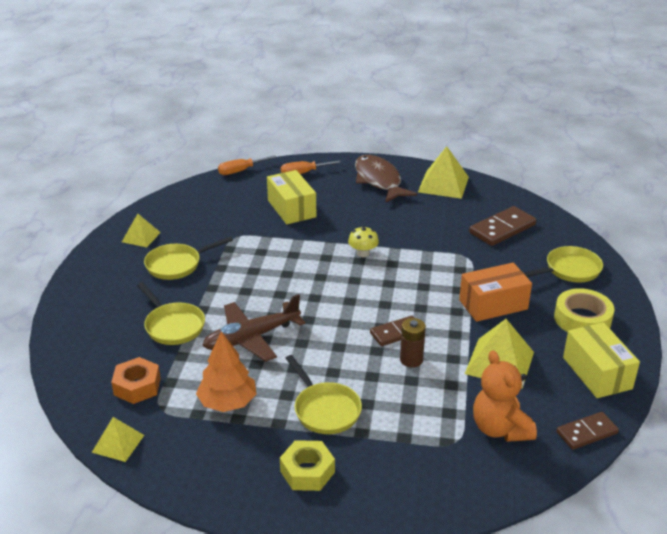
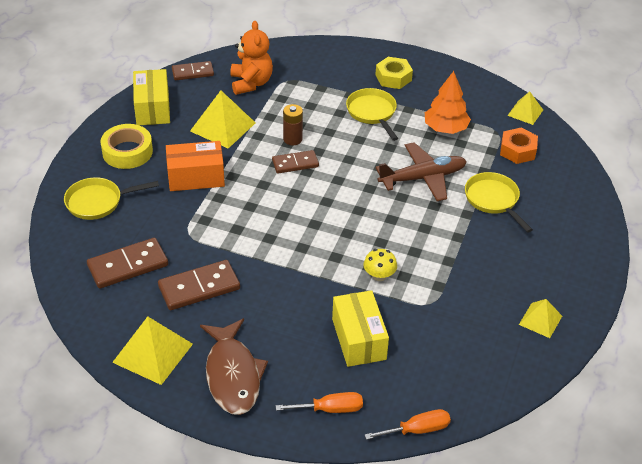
camera: 170 degrees left, 10 degrees up
(177, 265) = (495, 271): yellow pan -> none
(363, 253) = (295, 256): yellow mushroom -> yellow mushroom (379, 276)
(433, 223) = (199, 287): none -> brown domino

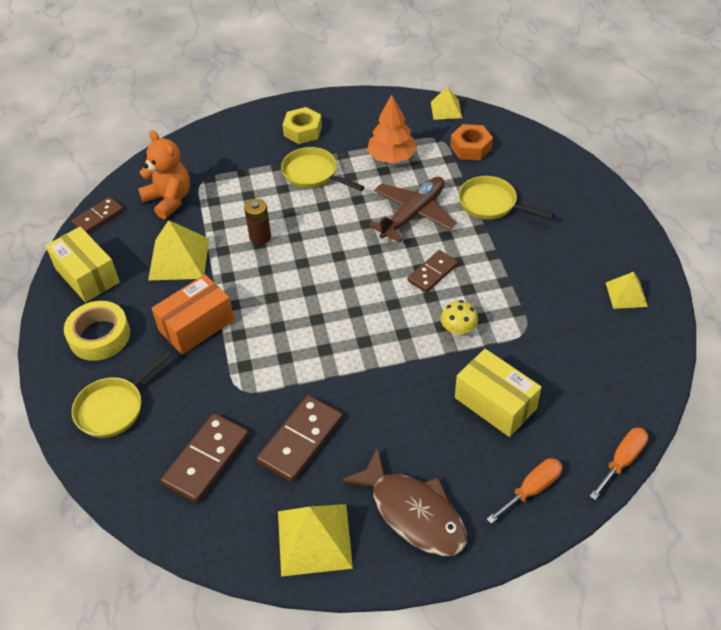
camera: 30 degrees left, 5 degrees up
(295, 163) = (284, 260): brown domino -> brown domino (432, 273)

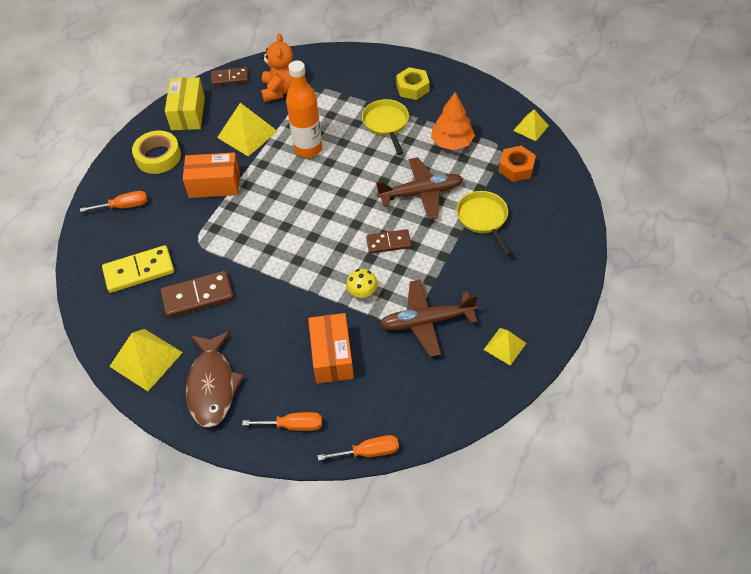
camera: 40 degrees right, 5 degrees up
(114, 408) = (124, 206): yellow pan -> orange screwdriver
(206, 459) = (139, 271): brown domino -> yellow domino
(260, 237) = (308, 149): brown battery -> orange bottle
(495, 403) = (332, 356): yellow box -> orange box
(541, 317) = (426, 321): none -> brown plane

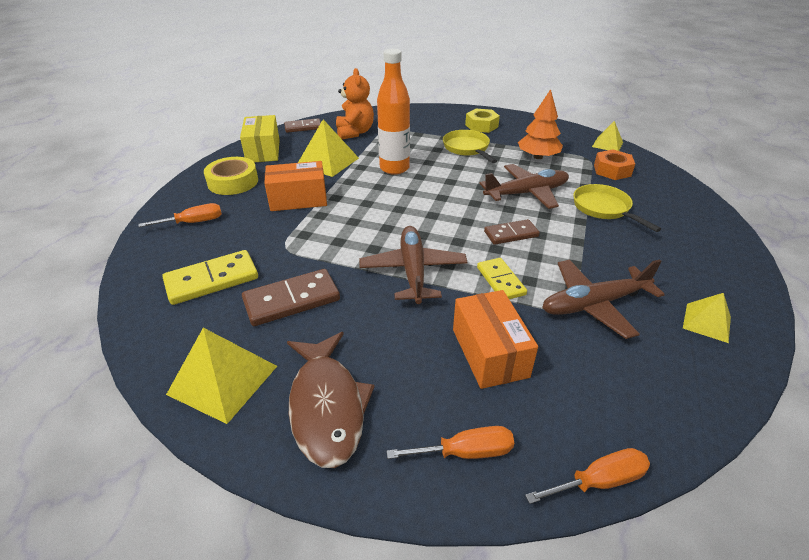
camera: 10 degrees left, 15 degrees down
(296, 275) = (413, 270): none -> brown plane
(362, 292) = (501, 281): yellow mushroom -> yellow domino

